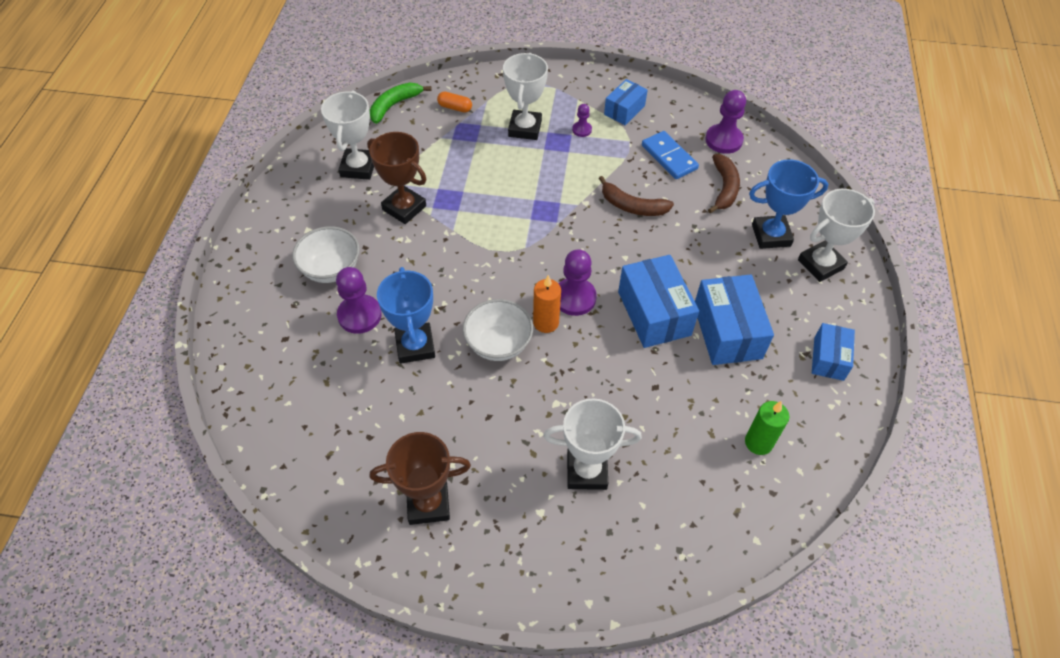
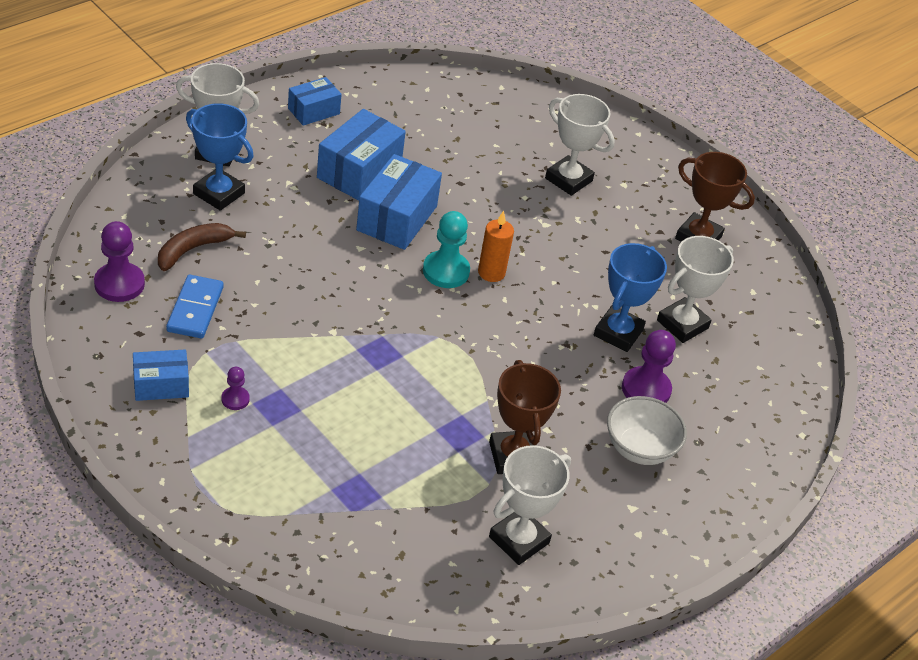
camera: 145 degrees left, 10 degrees down
(394, 105) = (399, 594): green banana -> none
(455, 108) = (334, 533): orange capsule -> none
(498, 344) = (547, 286): white bowl -> none
(525, 128) = (290, 447): white trophy -> white trophy (682, 324)
(574, 298) = (446, 271): purple pawn -> turquoise pawn
(632, 206) = (296, 297): brown banana -> none
(758, 442) = (433, 114): green candle -> none

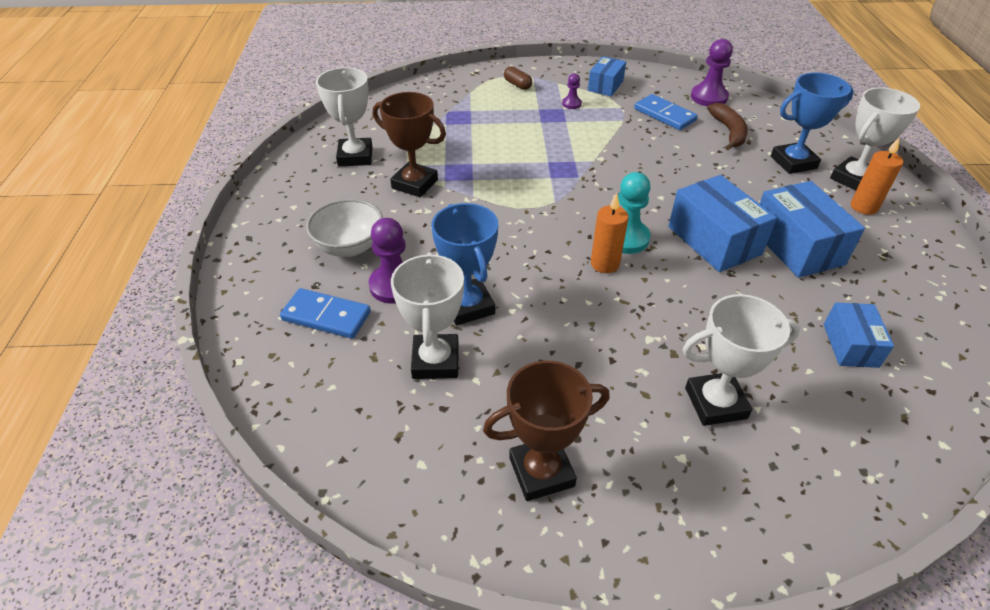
camera: 135 degrees right, 0 degrees up
(227, 474) = (517, 85): none -> brown capsule
(261, 141) = (863, 207): none -> orange candle
(313, 111) = (910, 255): blue box -> blue box (850, 345)
(716, 411) = (326, 316): none -> blue domino

